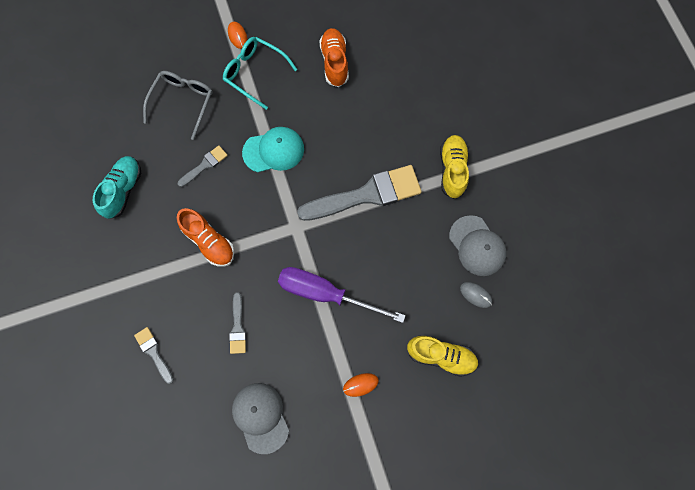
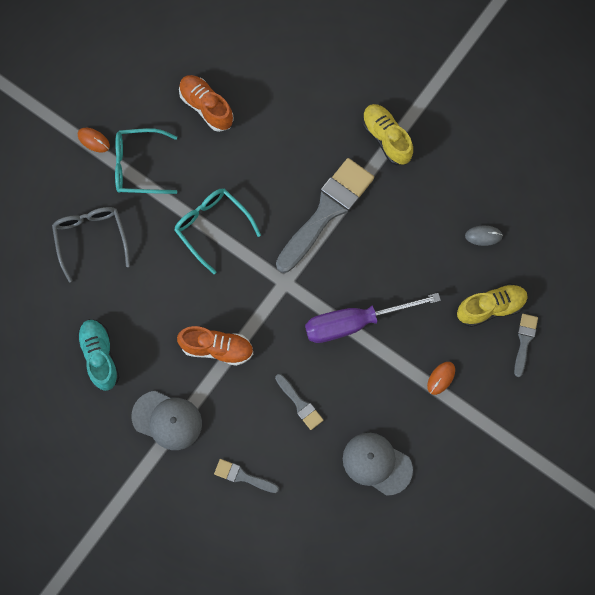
camera: 35 degrees left, 0 degrees up
(205, 165) = (158, 283): grey brush -> grey brush (524, 341)
(273, 151) = (212, 227): turquoise cap -> turquoise glasses
(477, 246) = (455, 192): grey cap -> grey cap (167, 420)

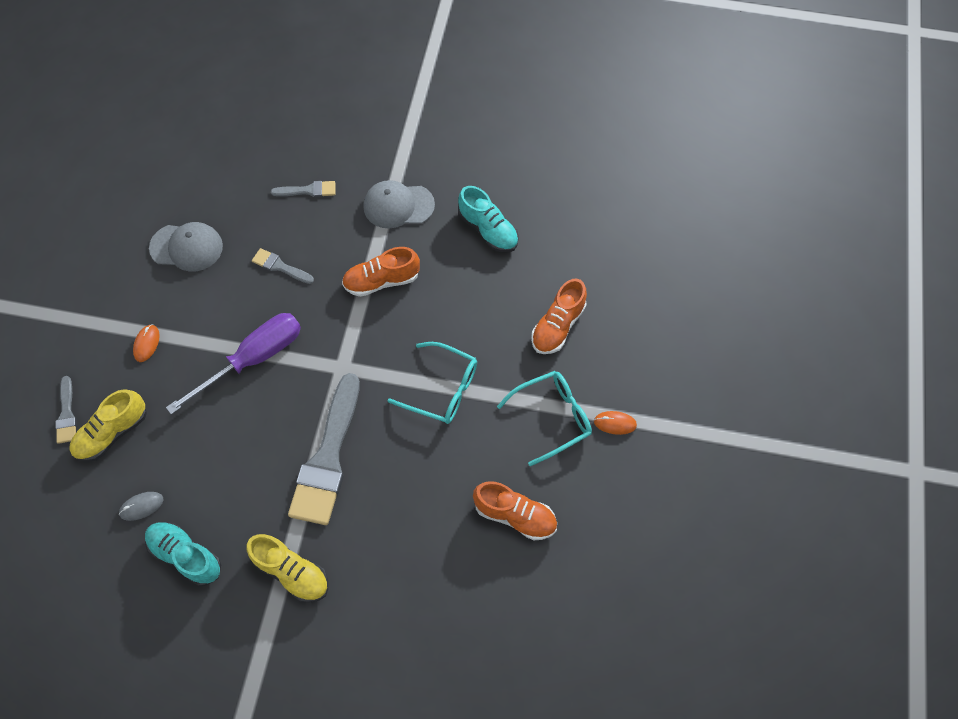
camera: 155 degrees right, 10 degrees down
(91, 239) = (557, 326): grey glasses -> orange shoe
(460, 183) = (186, 555): none -> turquoise shoe

